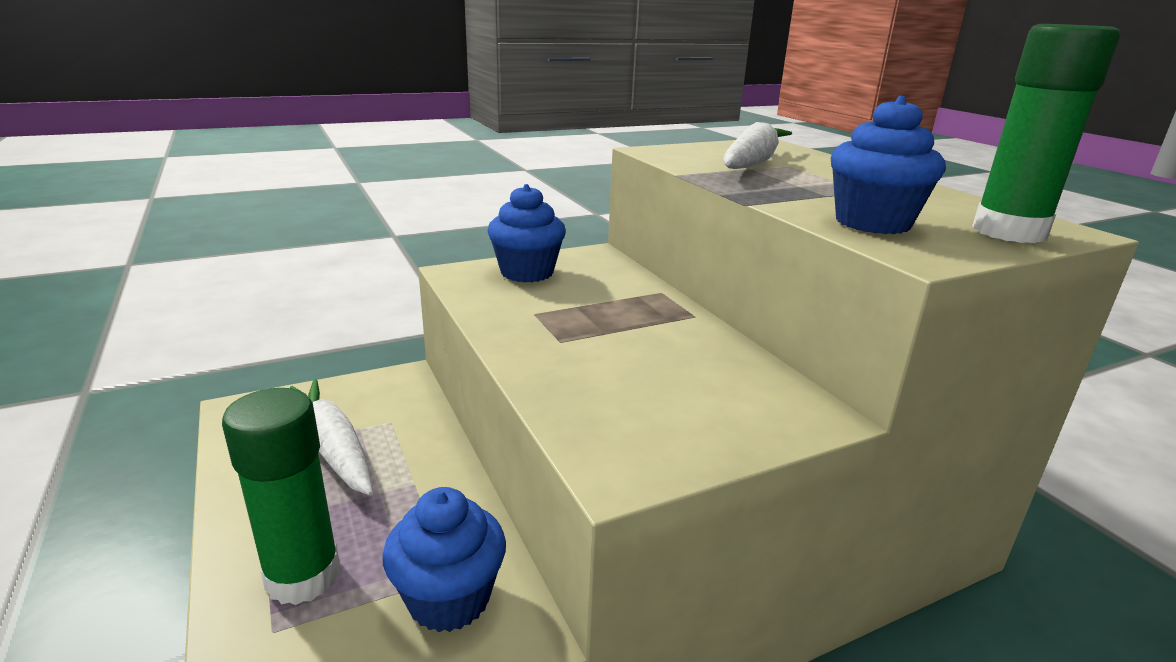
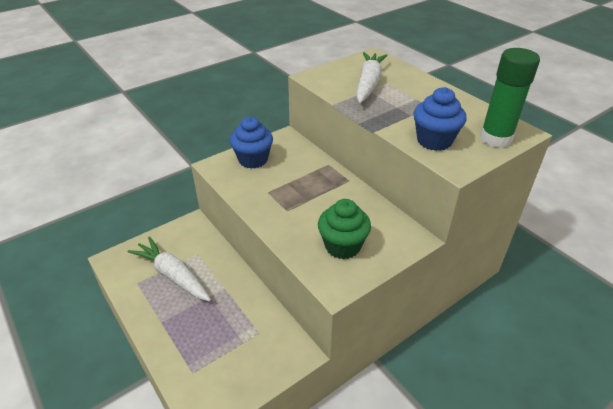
camera: 10 degrees left, 15 degrees up
(303, 576) = (194, 345): green glue stick -> none
(449, 599) = (263, 343): blue cupcake -> none
(654, 406) = (342, 246): none -> green cupcake

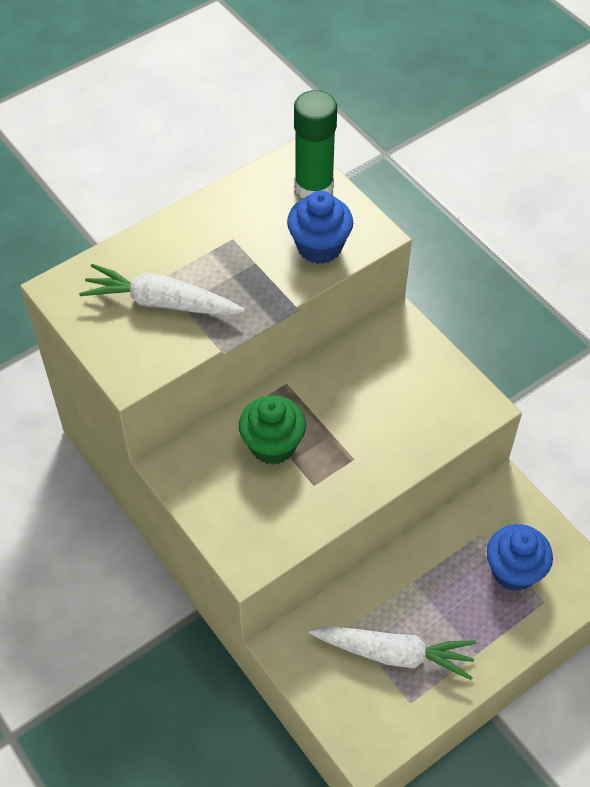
camera: 90 degrees left, 15 degrees up
(173, 275) = (394, 654): white carrot -> white carrot turned 120 degrees counterclockwise
(253, 160) = (233, 509): blue cupcake -> blue cupcake (513, 571)
(342, 246) = (419, 397): green cupcake -> green cupcake (272, 445)

